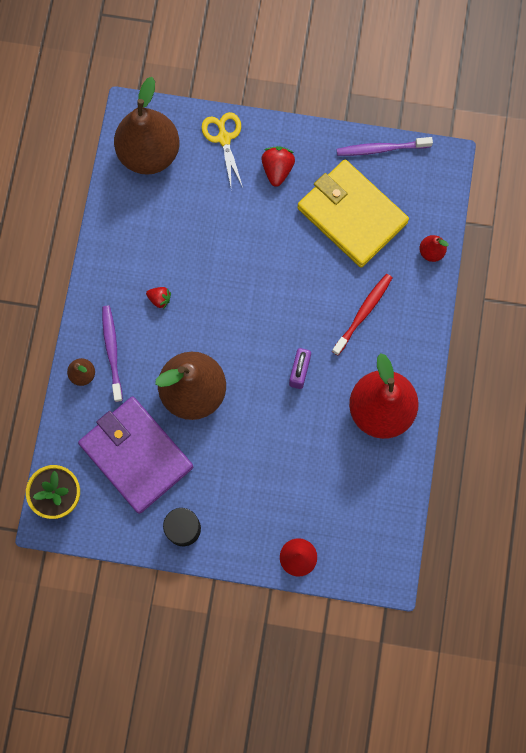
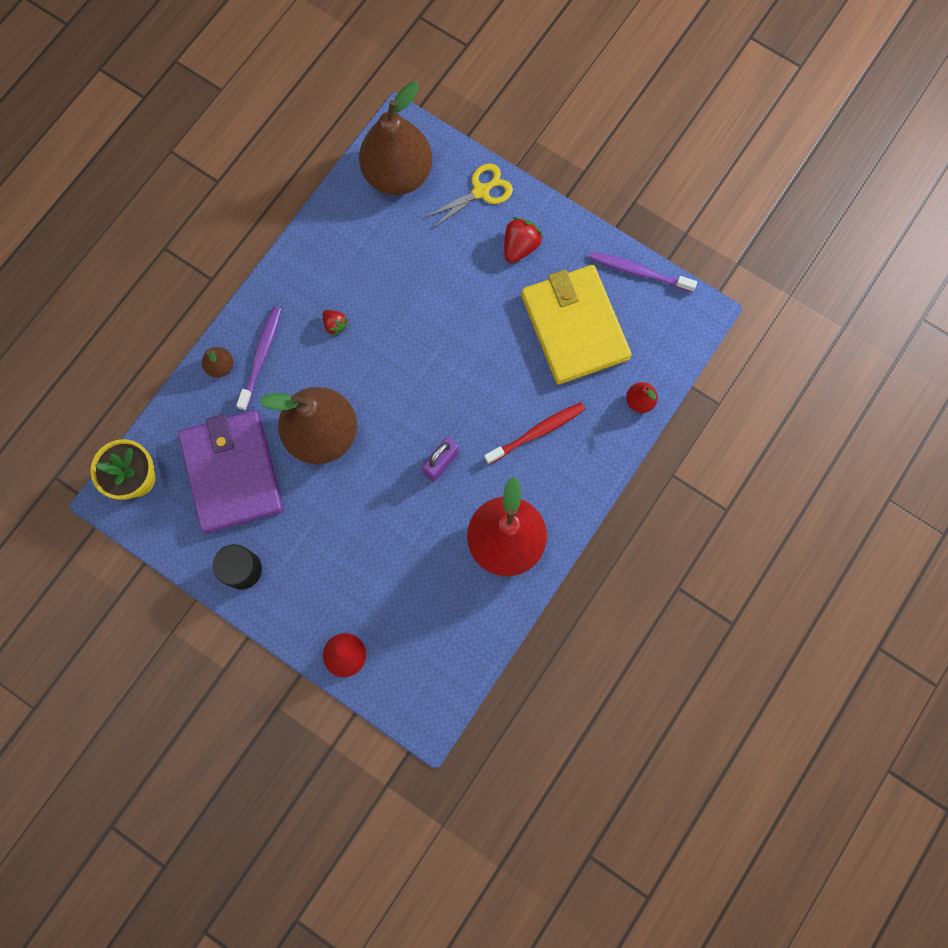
camera: 25 degrees right, 0 degrees up
(224, 138) = (481, 191): yellow scissors -> yellow scissors turned 45 degrees clockwise

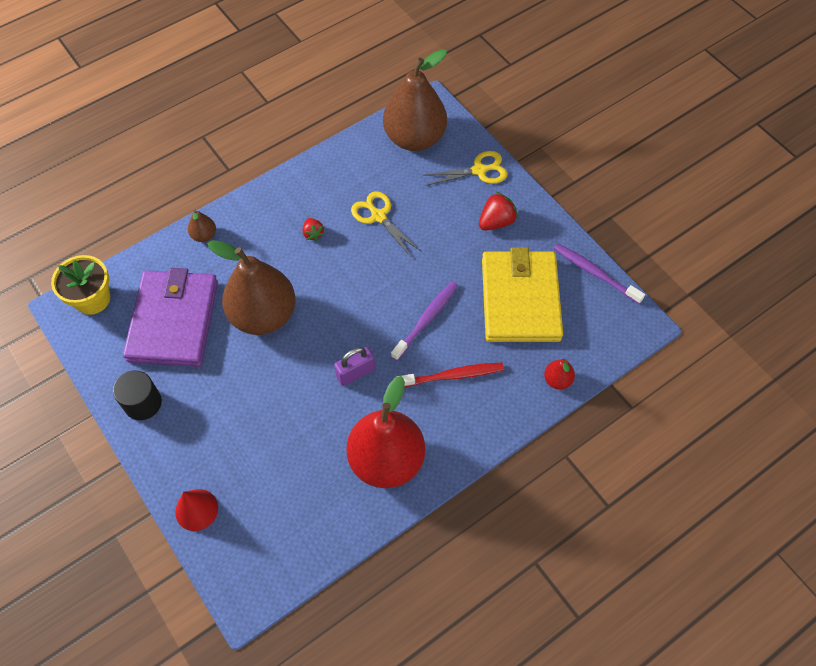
camera: 20 degrees right, 15 degrees down
(261, 356) = (241, 238): purple toothbrush -> purple toothbrush (426, 319)
(395, 281) = (378, 216): none -> yellow scissors

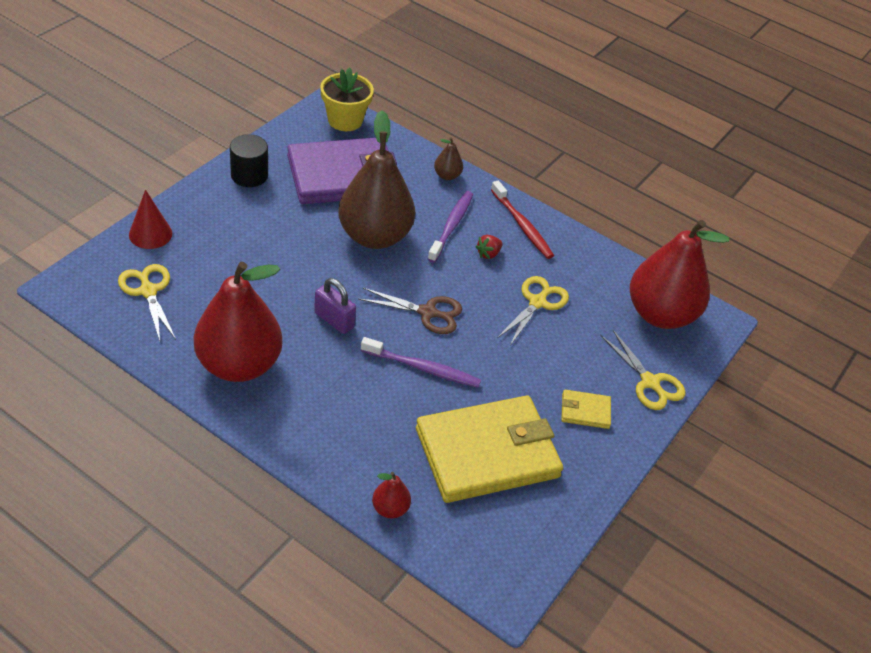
camera: 65 degrees right, 15 degrees down
(274, 523) = (148, 291): none -> yellow scissors
(367, 298) = (428, 313): none -> brown scissors
(414, 138) = (660, 314): brown pear -> red pear
(452, 376) = (360, 404): red toothbrush -> red toothbrush (522, 225)
(496, 222) = (585, 411): red strawberry -> yellow wallet
(595, 273) = (561, 527): purple toothbrush -> purple toothbrush (451, 226)

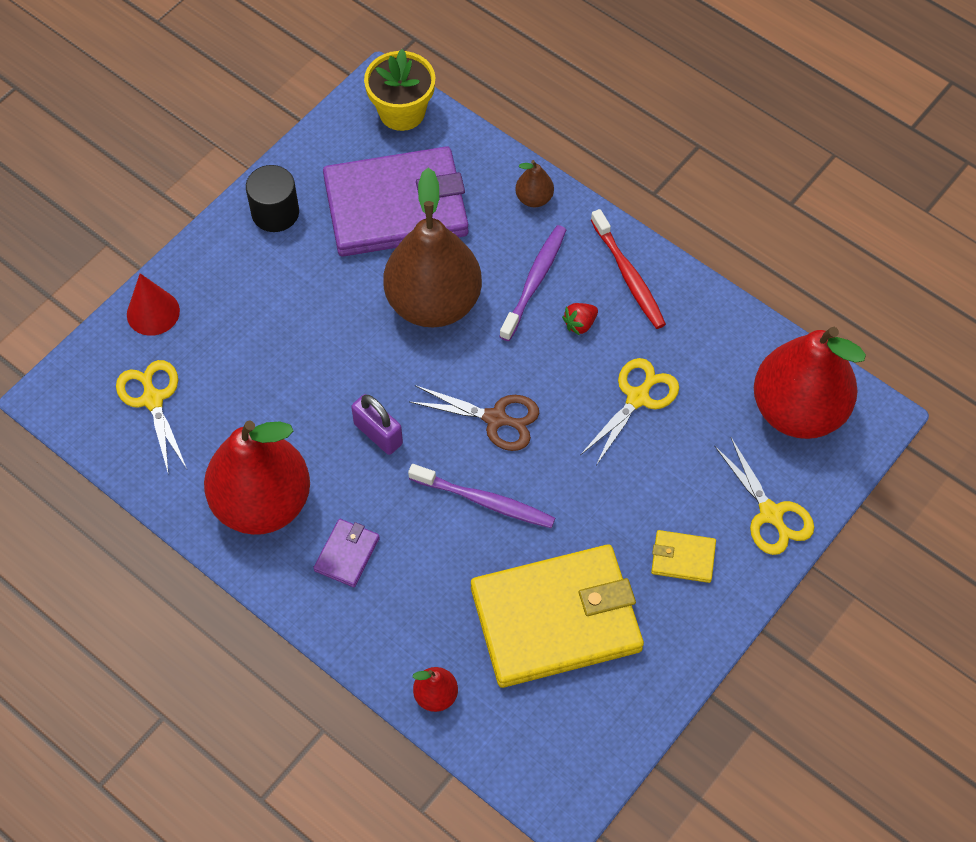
camera: 10 degrees right, 15 degrees up
(310, 403) = (347, 554): none -> purple wallet

